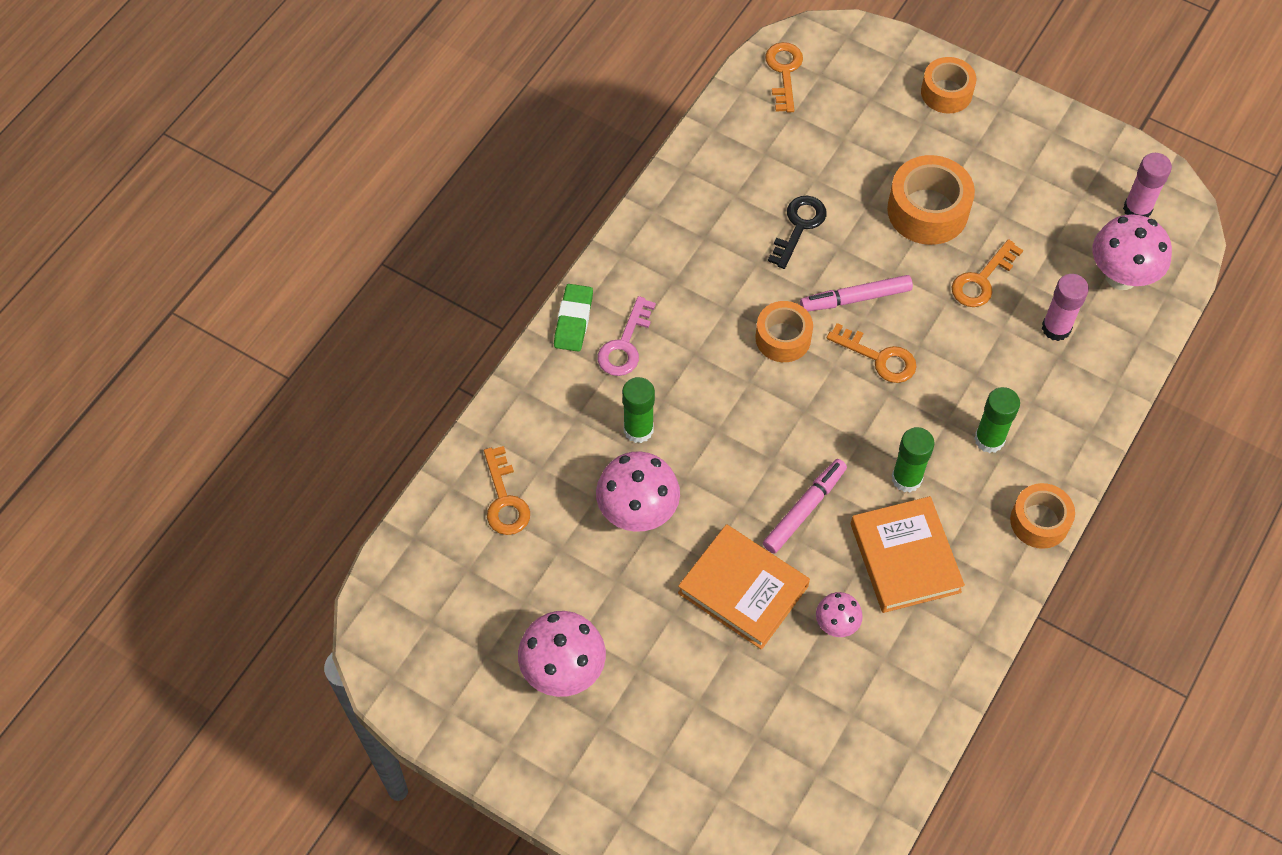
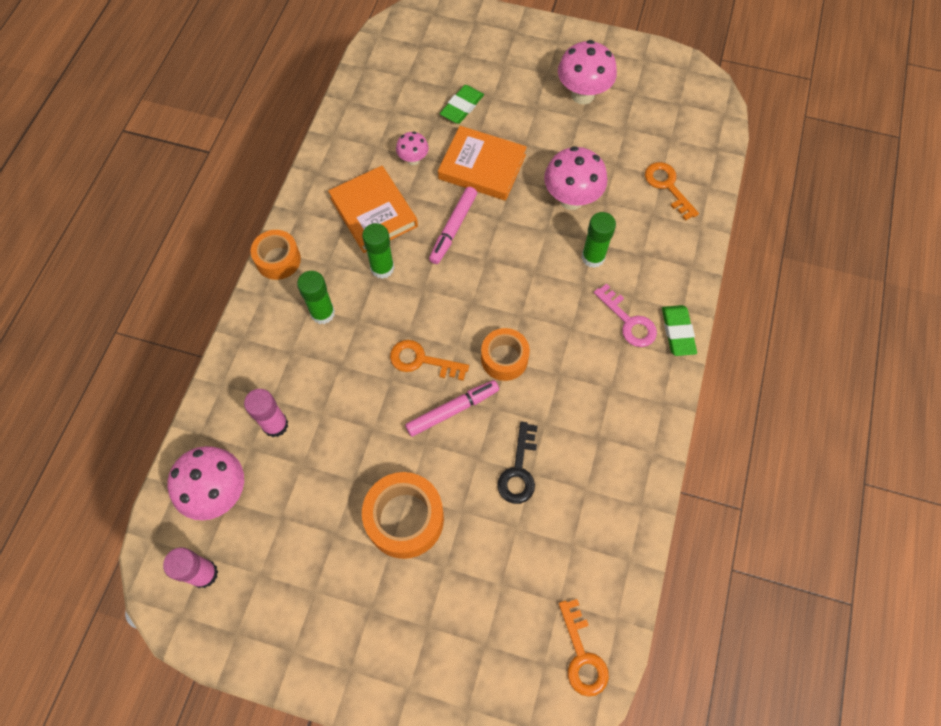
camera: 165 degrees right, 5 degrees up
(625, 345) = (629, 321): pink key -> pink key turned 135 degrees clockwise
(746, 695) = (462, 107): none -> green eraser
(946, 92) = (409, 675): orange tape -> none
(982, 280) = (345, 456): orange key -> none

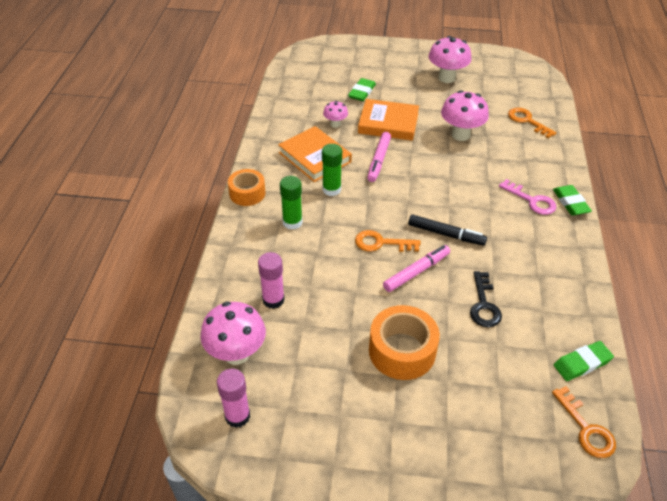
camera: 10 degrees left, 20 degrees down
(504, 358) = (446, 234): orange tape -> black marker
(593, 257) = (489, 166): green glue stick -> none
(608, 570) = (582, 363): none -> green eraser

